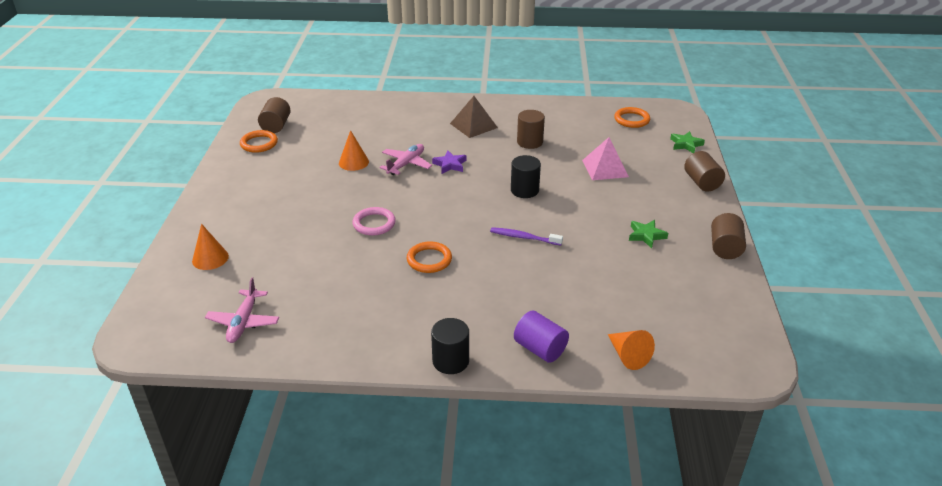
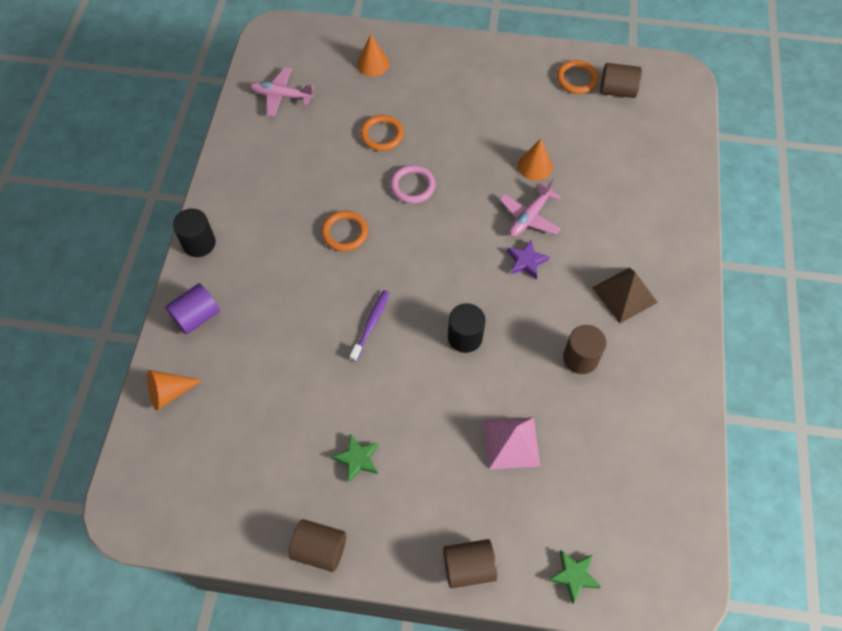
camera: 95 degrees right, 25 degrees up
(406, 164) = (529, 217): pink plane -> pink plane turned 90 degrees clockwise
(631, 120) = (648, 511): orange ring -> orange ring (382, 135)

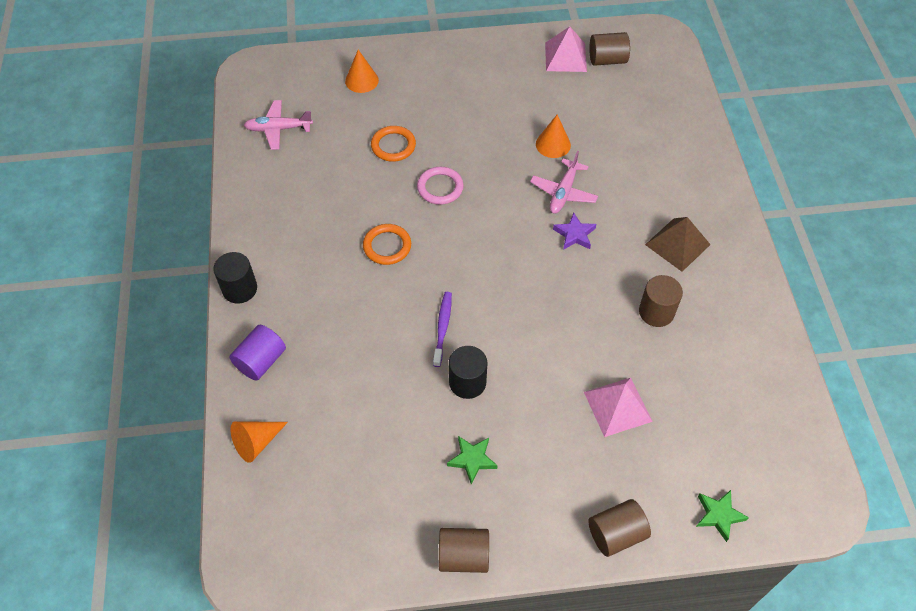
camera: 15 degrees left, 5 degrees down
(465, 337) = (539, 318): black cylinder -> black cylinder (467, 382)
(576, 79) = (565, 57): orange ring -> pink pyramid

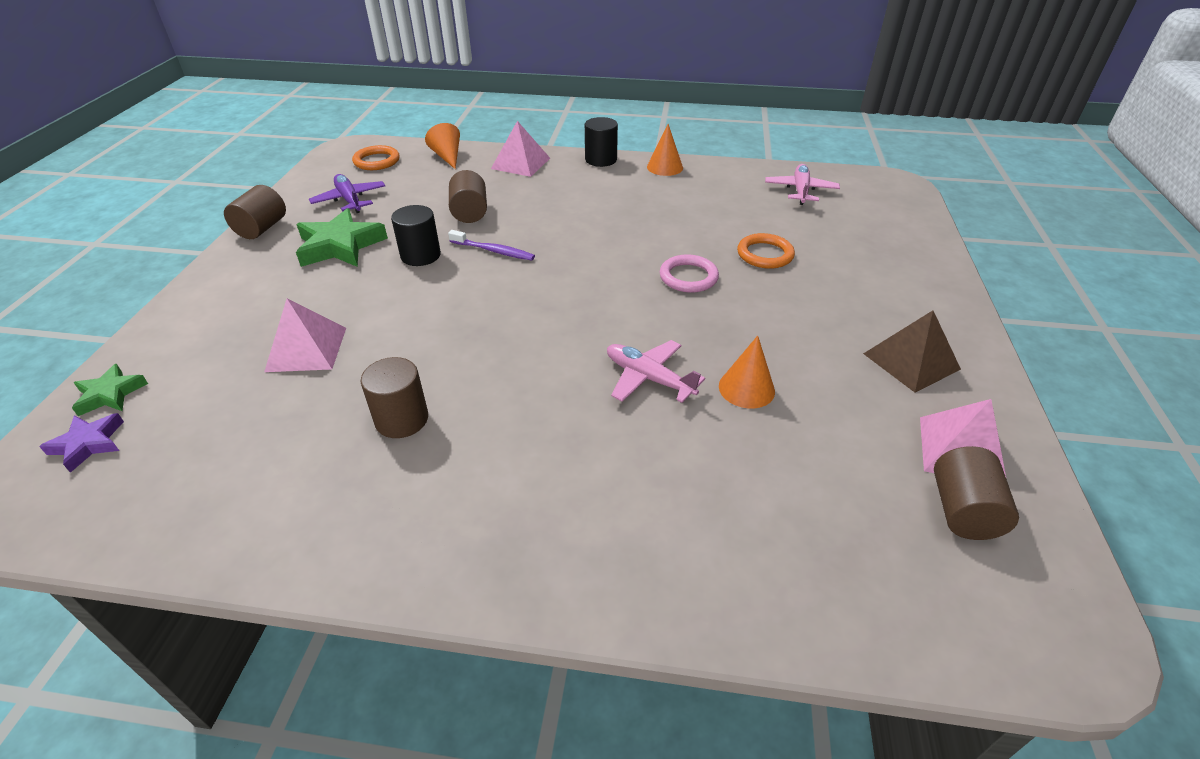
camera: 105 degrees right, 15 degrees down
(261, 361) = (521, 163): purple cylinder -> pink pyramid
(361, 80) = (882, 246): orange cone -> orange cone (665, 167)
(383, 498) = (350, 200): none -> purple plane
(387, 246) = (615, 233): orange ring -> orange ring (376, 161)
(472, 459) = (340, 246): green star -> green star, size x1.78
(574, 234) = (570, 372): purple star -> purple star (88, 444)
(616, 534) = (181, 313): brown cylinder -> brown cylinder (470, 212)
(677, 244) = (500, 480): brown pyramid -> brown pyramid (911, 361)

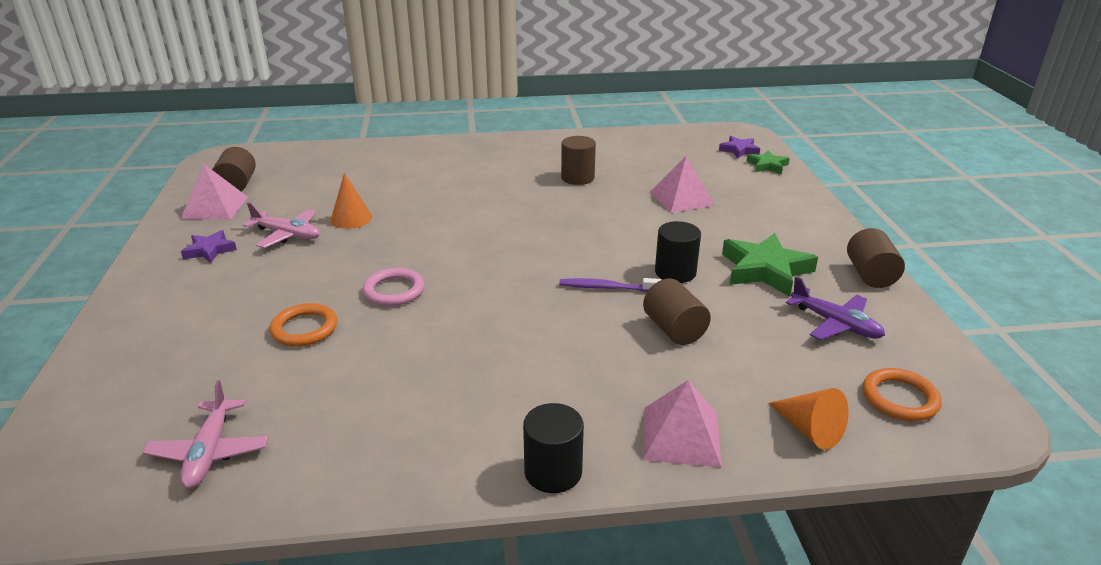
camera: 165 degrees right, 10 degrees down
(648, 378) = (424, 215): pink plane -> pink plane (287, 235)
(665, 167) = (436, 472): orange cone -> none
(911, 361) = (210, 250): brown pyramid -> purple star

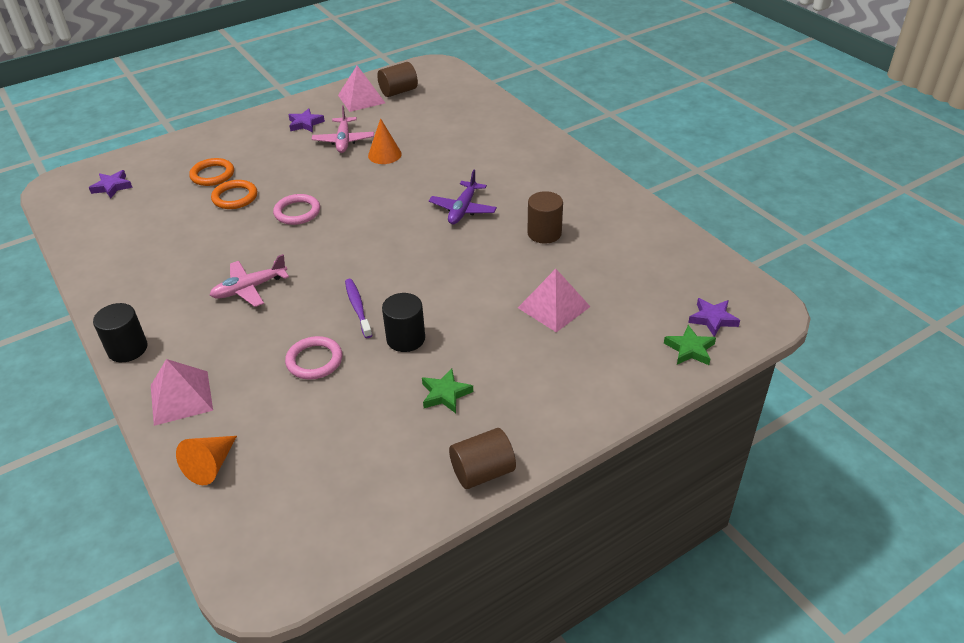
camera: 65 degrees right, 10 degrees up
(120, 438) = (112, 187): none -> purple star
(209, 452) = (109, 218): pink plane -> pink plane (249, 288)
(674, 330) = (314, 360): brown cylinder -> pink ring
(765, 270) = (445, 394): green star -> green star, size x0.56
(835, 324) = (373, 458): purple plane -> purple plane (463, 209)
(900, 398) = (274, 518): orange ring -> orange ring (212, 175)

